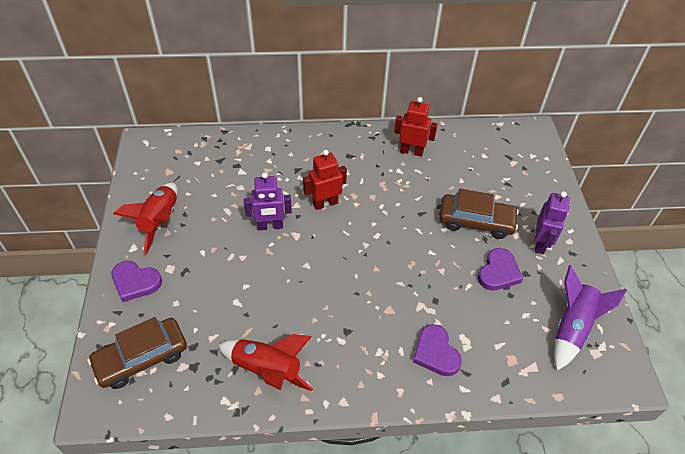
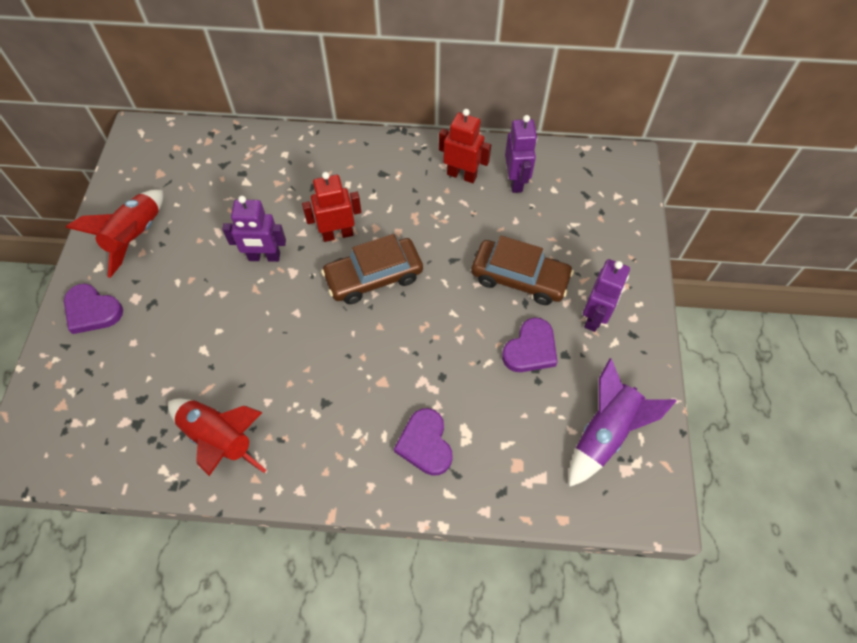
camera: 10 degrees right, 10 degrees up
(141, 358) = (80, 405): brown car -> brown car (373, 277)
(454, 152) = (515, 181): none -> purple robot

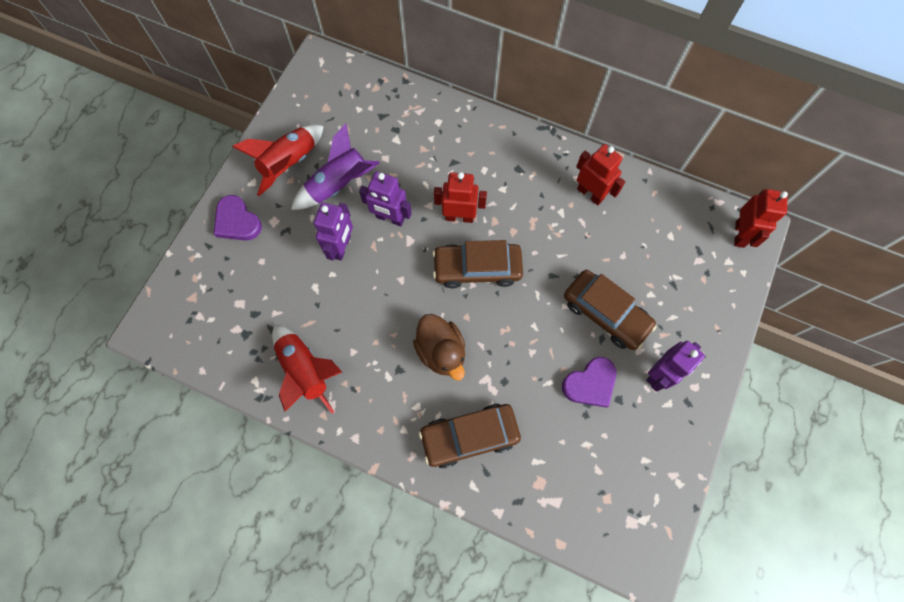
camera: 20 degrees right, 10 degrees up
(364, 369) = (441, 351): none -> brown duck
(425, 444) = (469, 436): purple heart -> brown car
(515, 181) = (638, 216): purple robot -> purple robot (342, 247)
(605, 433) = (626, 483): purple rocket -> purple rocket (339, 185)
(617, 169) = (740, 234): none -> red robot

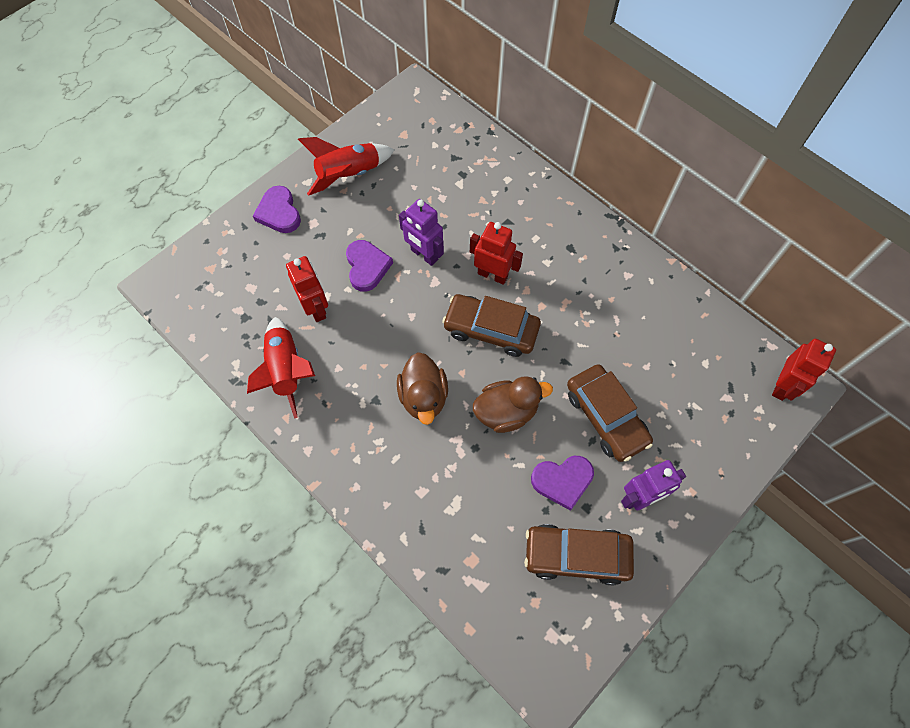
camera: 20 degrees right, 5 degrees down
(339, 185) = (388, 209): purple rocket -> none
(342, 247) = (367, 267): purple robot -> purple heart
(469, 436) = (419, 488): brown car -> brown car (576, 555)
(519, 339) = (506, 412): none -> brown duck
(590, 194) = (635, 294): red robot -> red robot (316, 308)

